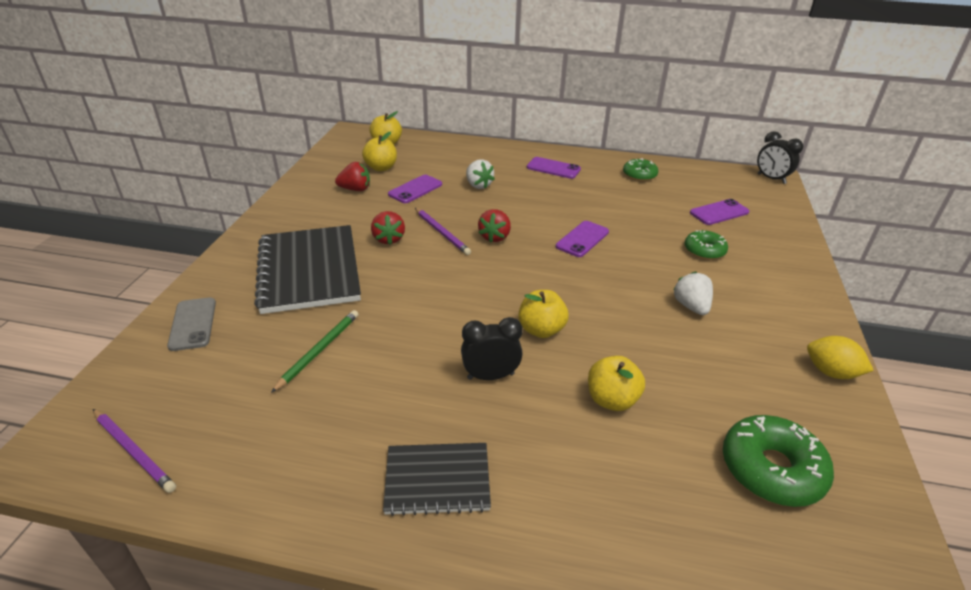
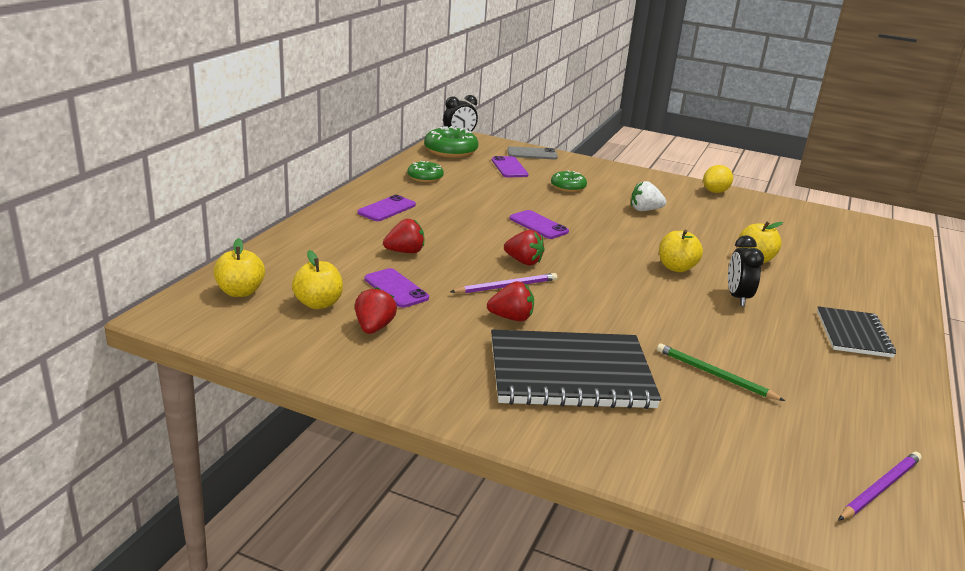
camera: 80 degrees left, 10 degrees down
(193, 324) = (675, 459): grey phone -> grey phone (532, 154)
(478, 185) = (405, 252): white strawberry -> red strawberry
(771, 469) = (804, 230): green donut -> green donut (450, 151)

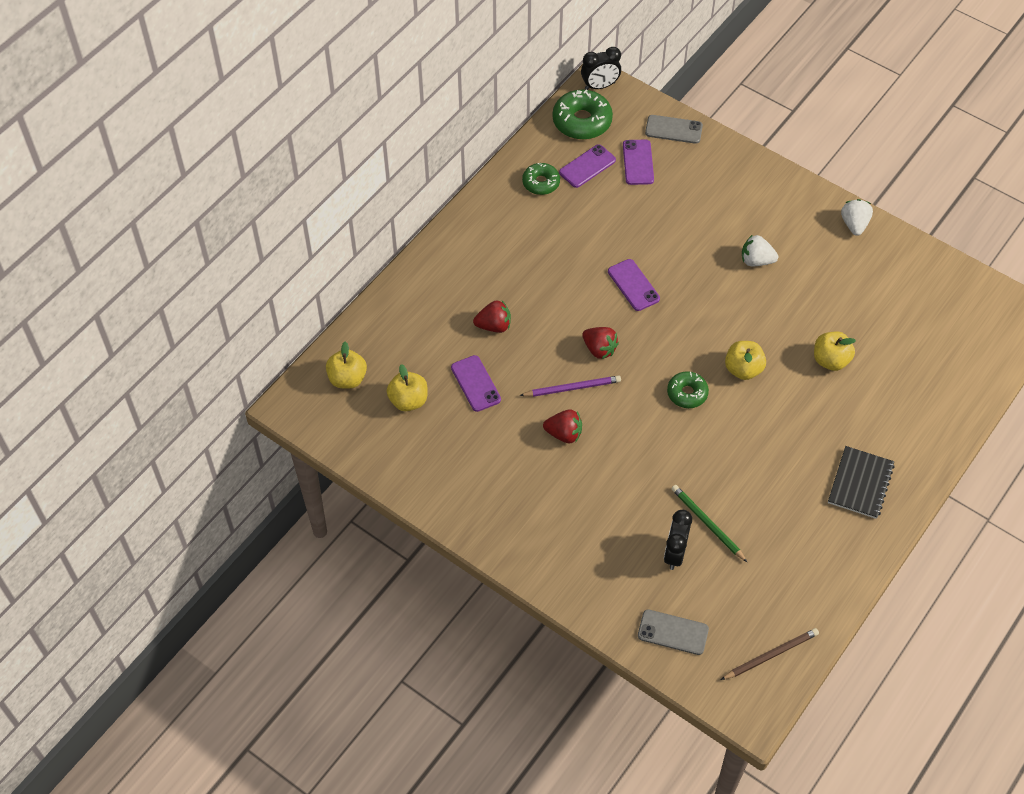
camera: 15 degrees right, 30 degrees up
(374, 328) = (448, 437): red strawberry -> none
(386, 209) = (490, 247): purple phone -> purple phone (587, 166)
(568, 187) = (690, 208): green donut -> green donut (687, 393)
(570, 373) = (590, 509): black notebook -> none
(715, 192) = (854, 224): yellow lemon -> white strawberry
(737, 297) = (780, 421): black clock -> black clock (675, 553)
(739, 478) = (673, 632): none -> grey phone
(879, 488) = (770, 655): purple pencil -> brown pencil

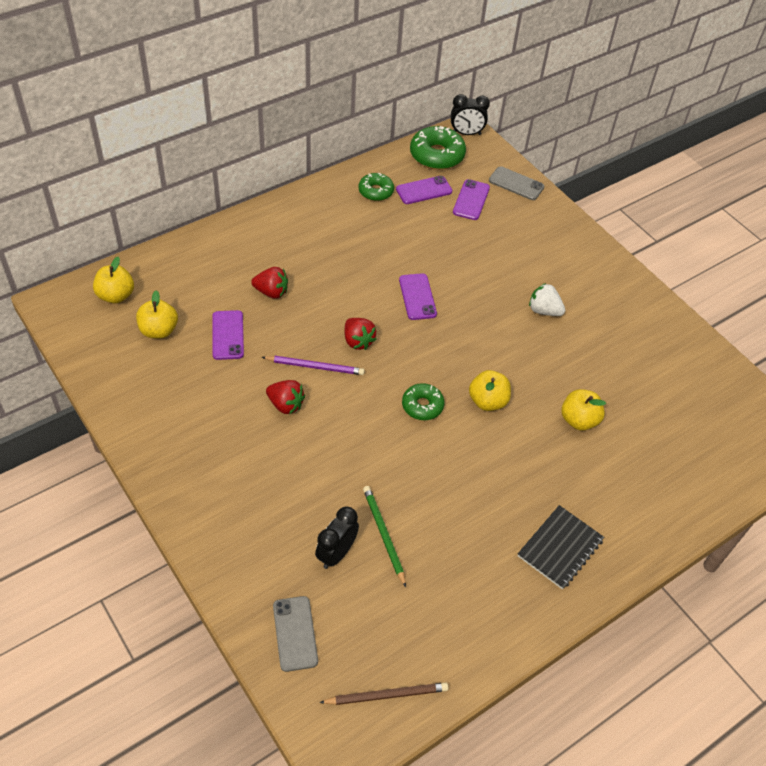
camera: 15 degrees right, 5 degrees down
(673, 632) = (295, 633): grey phone -> grey phone turned 45 degrees clockwise
(854, 224) = (653, 307): white strawberry -> none

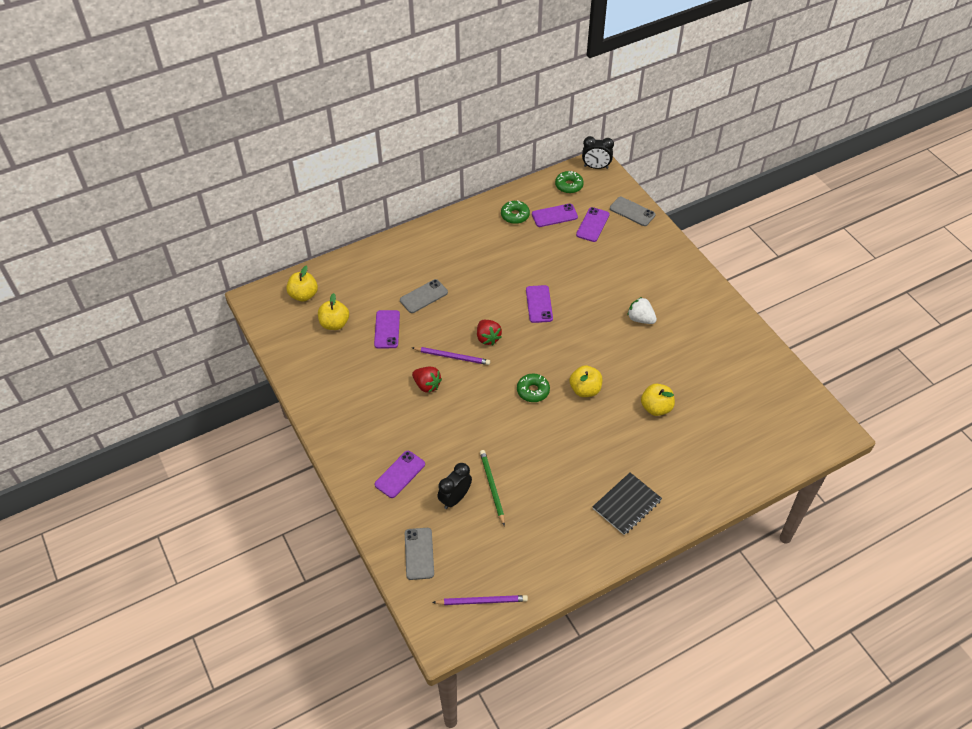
camera: 10 degrees right, 0 degrees up
(260, 525) = (400, 474): none -> purple phone
(271, 292) = (423, 296): red strawberry -> grey phone
(386, 695) = (481, 601): brown pencil -> purple pencil
(437, 155) = (569, 185): green donut -> green donut, size x0.61

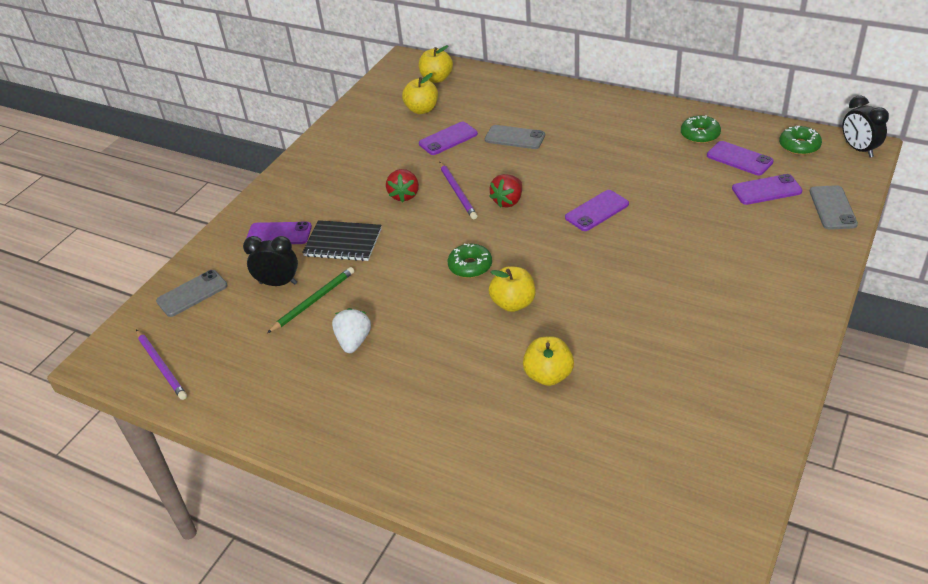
camera: 60 degrees right, 10 degrees down
(626, 504) = (377, 419): black notebook -> black notebook (343, 242)
(640, 319) = (672, 295): white strawberry -> white strawberry (354, 341)

